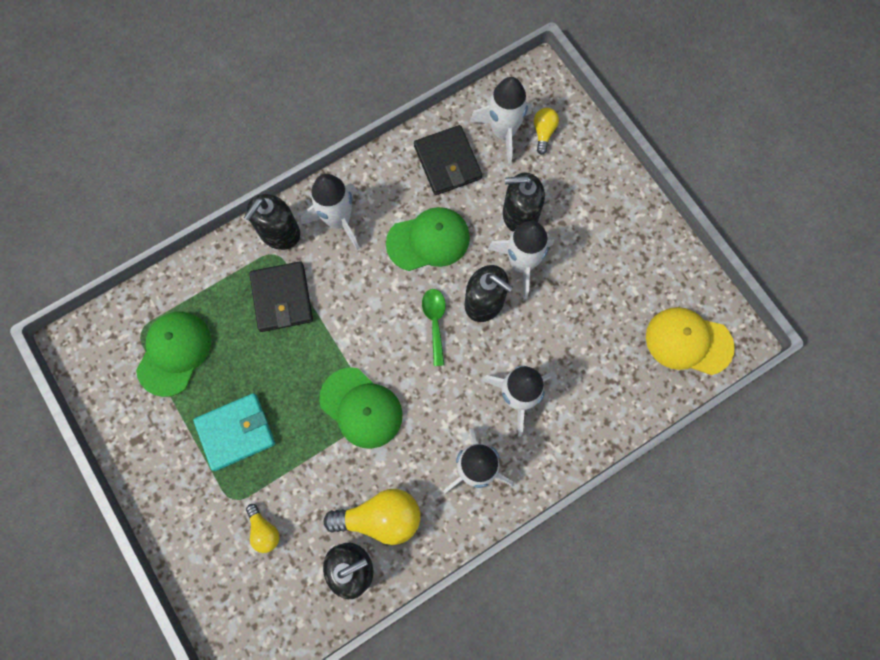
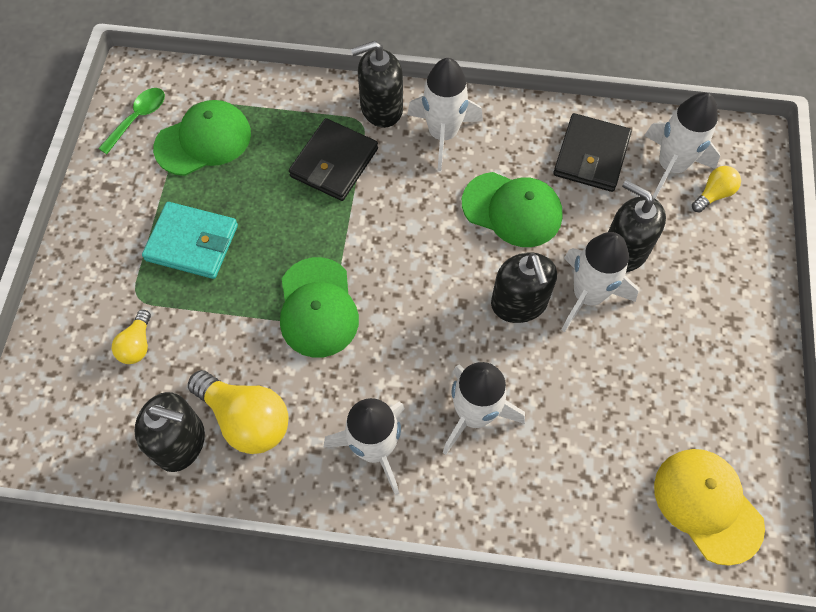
camera: 40 degrees right, 10 degrees down
(435, 322) = (454, 285): green spoon -> green spoon (138, 118)

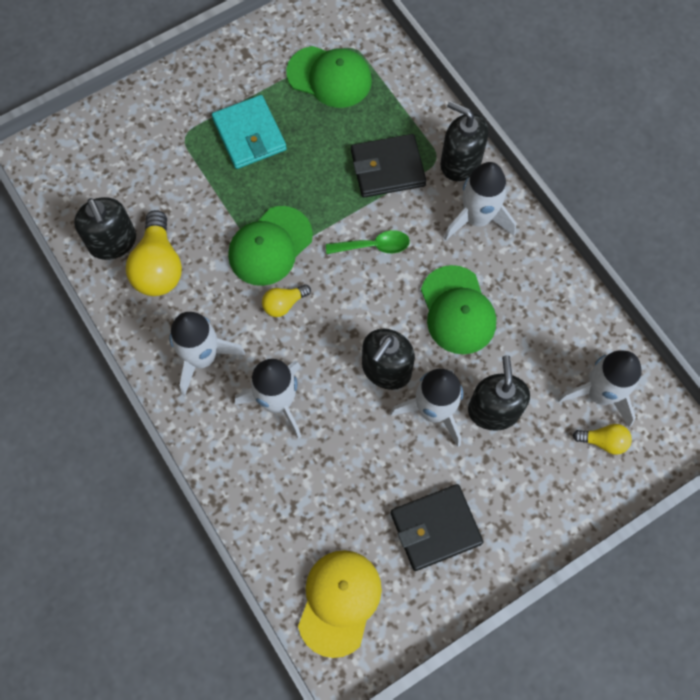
camera: 50 degrees right, 5 degrees up
(137, 344) = (154, 164): yellow light bulb -> yellow light bulb (284, 304)
(138, 118) = (309, 25): green spoon -> green spoon (374, 246)
(591, 155) = (555, 331): black wallet -> black wallet (435, 528)

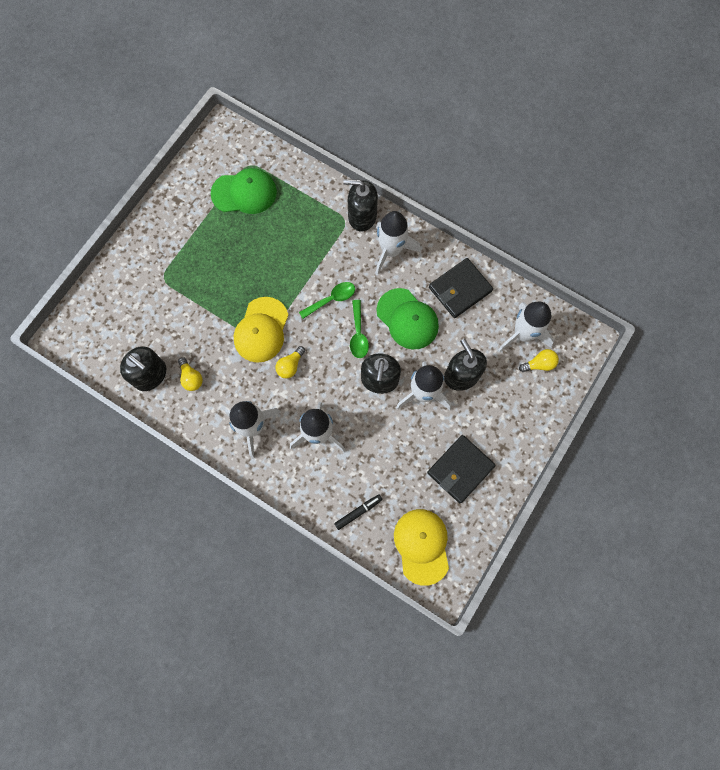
camera: 25 degrees left, 5 degrees up
(158, 266) = (191, 378): yellow light bulb -> yellow light bulb, size x0.53
(249, 135) = (208, 257): turquoise wallet -> none
(270, 246) = (261, 330): green cap -> yellow cap
(279, 521) = (358, 512): none -> black marker
(386, 302) = (358, 334): none -> green spoon
(387, 168) = (315, 241): black wallet -> black wallet (460, 289)

